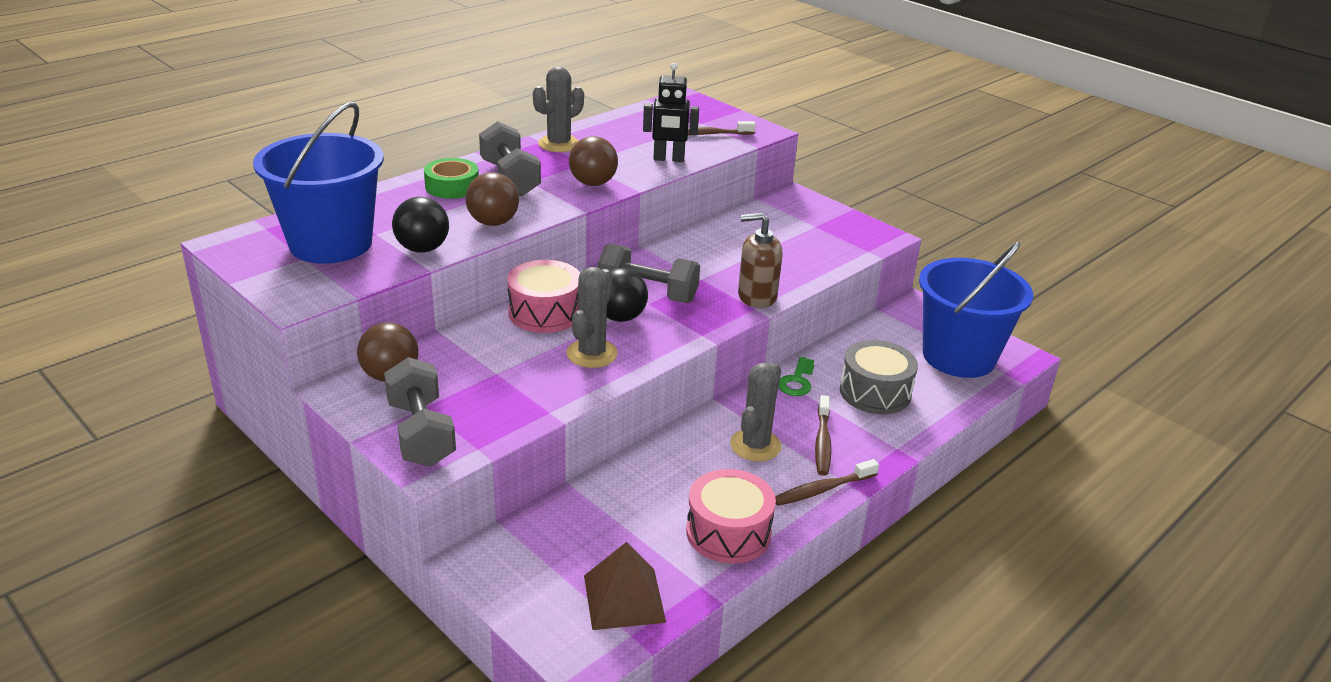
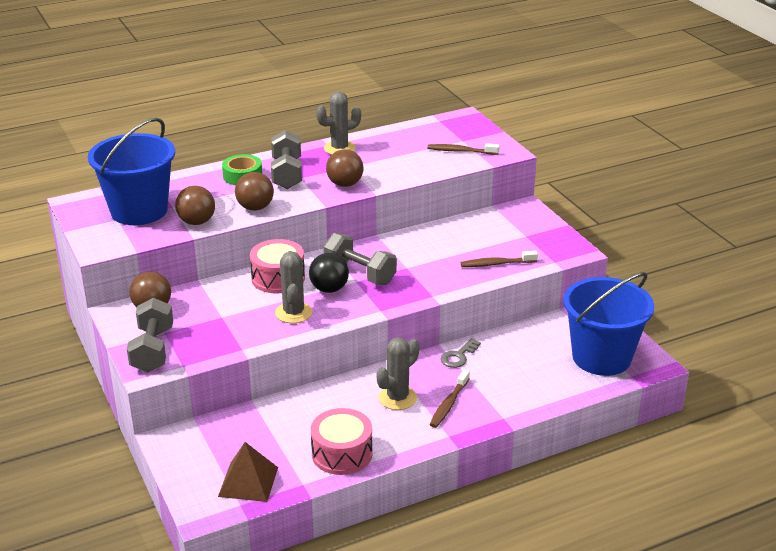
camera: 20 degrees right, 0 degrees up
(422, 249) = (196, 222): black ball -> brown ball
(592, 354) = (293, 313): grey cactus -> grey cactus turned 45 degrees counterclockwise
(668, 159) = (415, 170): black robot -> none
(756, 296) = (440, 287): brown soap dispenser -> none
(797, 381) = (458, 356): green key -> grey key
(822, 489) = (427, 437): brown toothbrush -> brown toothbrush (496, 264)
(875, 392) = (514, 374): grey drum -> none

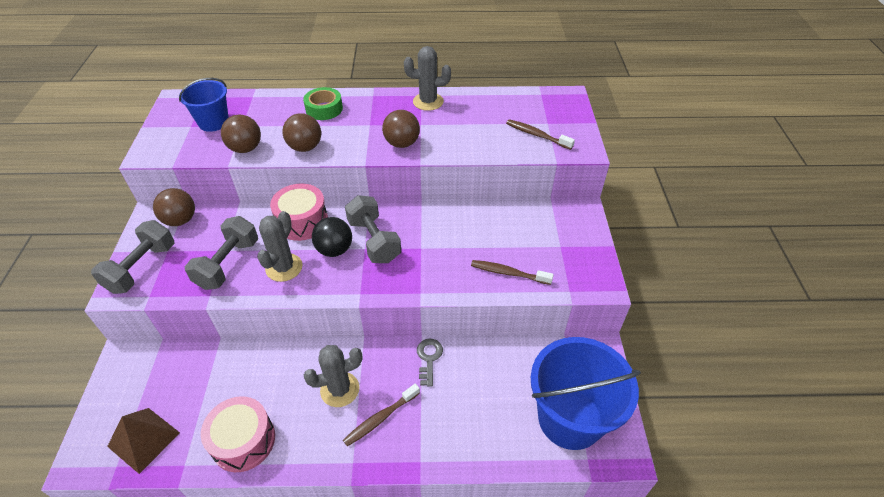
camera: 25 degrees right, 15 degrees up
(139, 210) = (213, 122): blue bucket -> blue bucket, size x0.58
(287, 174) = (362, 117): grey dumbbell -> grey dumbbell (228, 264)
(458, 356) = (429, 358): grey key -> grey key turned 120 degrees clockwise

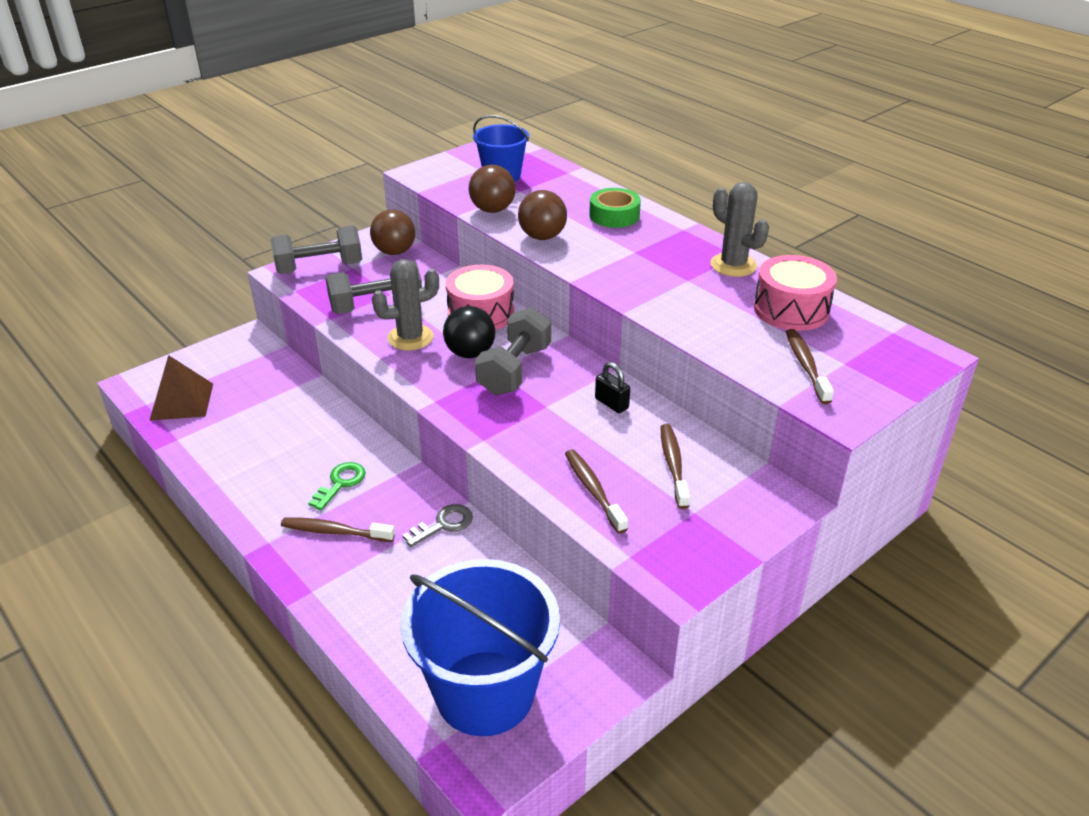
camera: 50 degrees right, 10 degrees down
(243, 441) = (229, 457): pink drum -> pink drum (791, 310)
(340, 389) = (340, 483): grey cactus -> green key
(402, 143) = (637, 285): brown ball -> none
(448, 221) = (611, 403): none -> black padlock
(519, 230) = (673, 465): none -> brown toothbrush

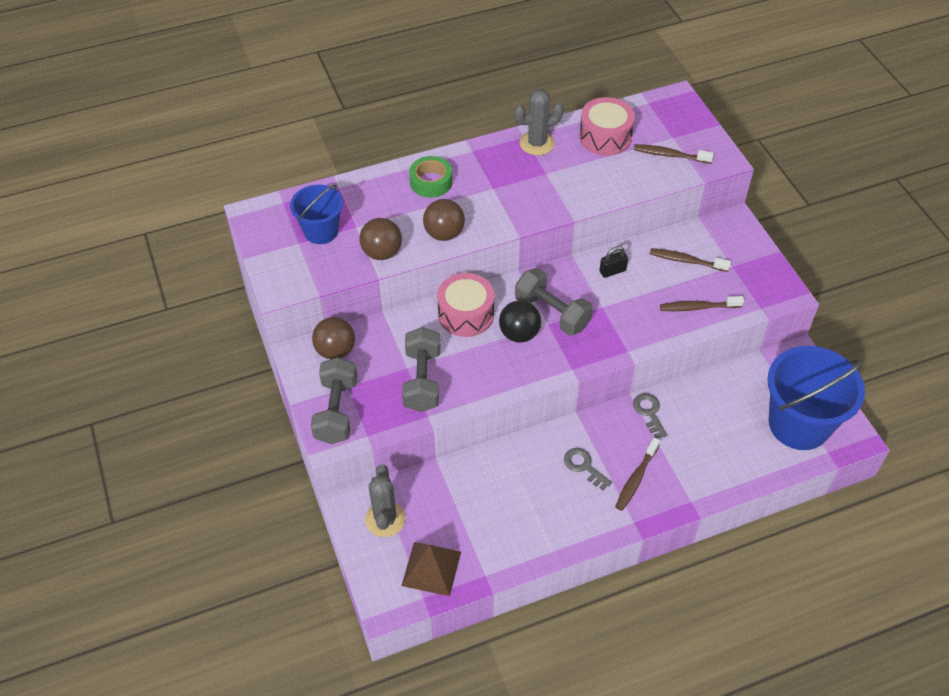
camera: 70 degrees left, 15 degrees up
(340, 483) = (584, 466): green key -> grey key
(410, 338) = (481, 367): grey cactus -> grey cactus (385, 519)

